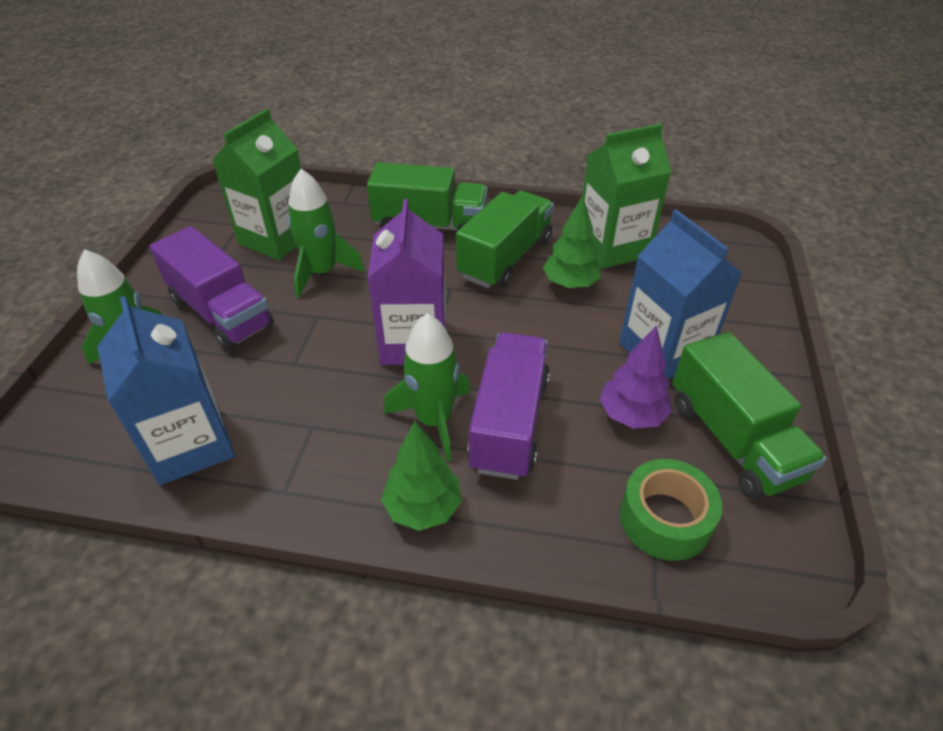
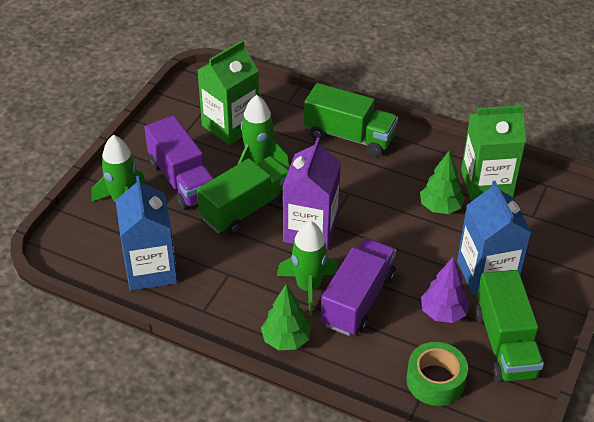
camera: 15 degrees right, 0 degrees up
(505, 258) = (398, 176): green truck -> green truck (246, 208)

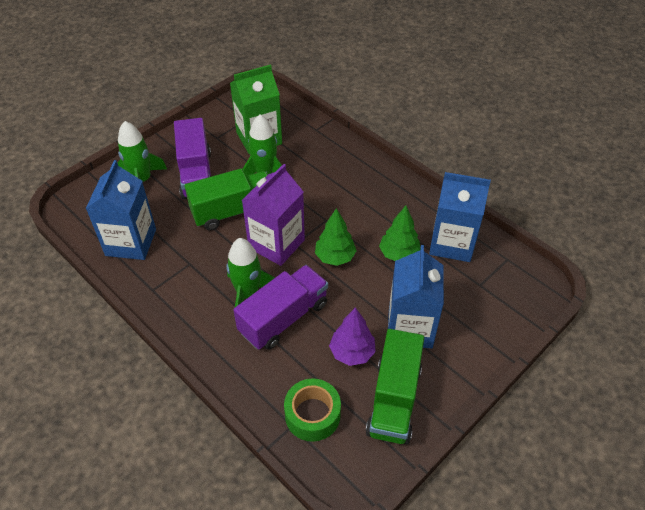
camera: 20 degrees right, 5 degrees up
(286, 340) = (204, 336): green tree -> green tree (335, 257)
(349, 136) = (352, 171): green truck -> none
(486, 183) = (452, 243): green carton -> blue carton

